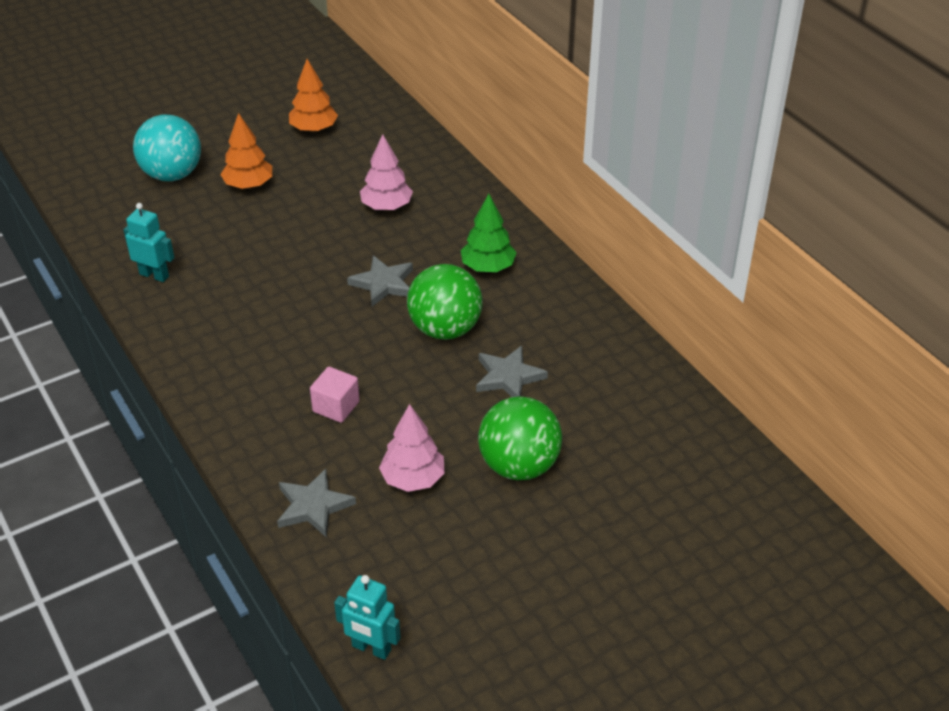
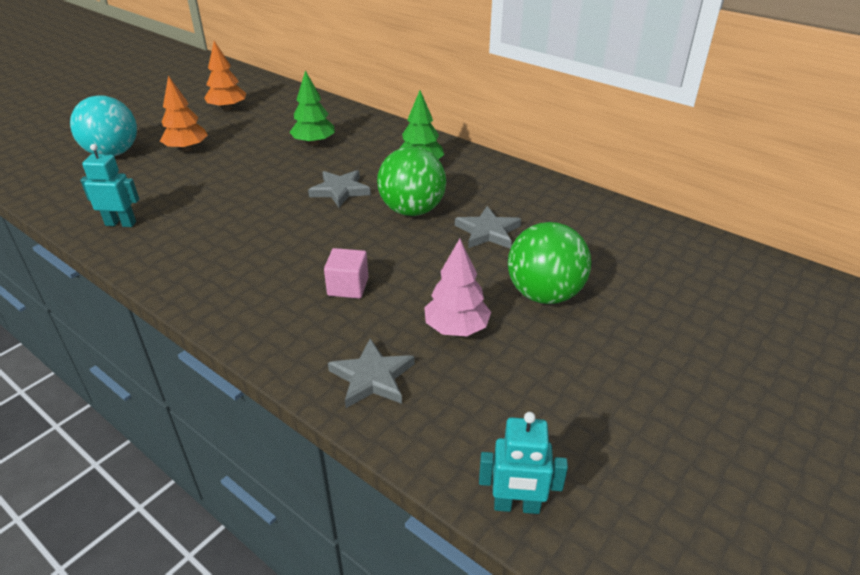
camera: 20 degrees left, 5 degrees down
(386, 207) = (314, 143): pink tree -> green tree

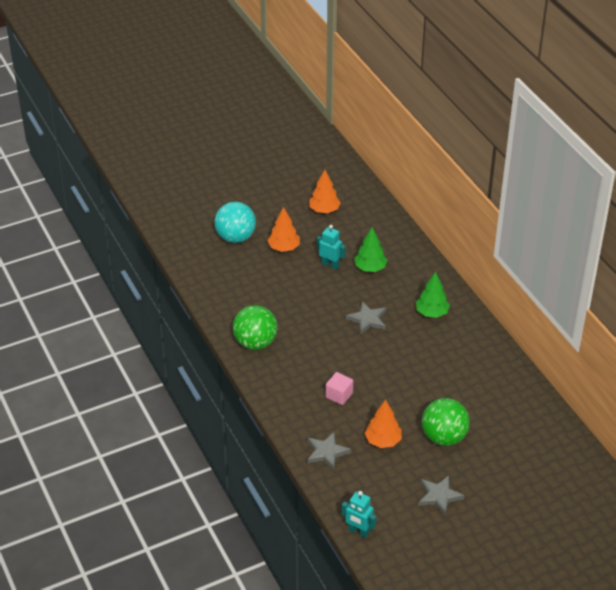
camera: 25 degrees right, 5 degrees up
(121, 223) = (229, 305): turquoise robot -> turquoise robot (330, 265)
(412, 210) = (404, 351): green ball -> green ball (255, 343)
(456, 328) = (383, 441): pink tree -> orange tree
(488, 232) = (440, 383): grey star -> grey star (439, 496)

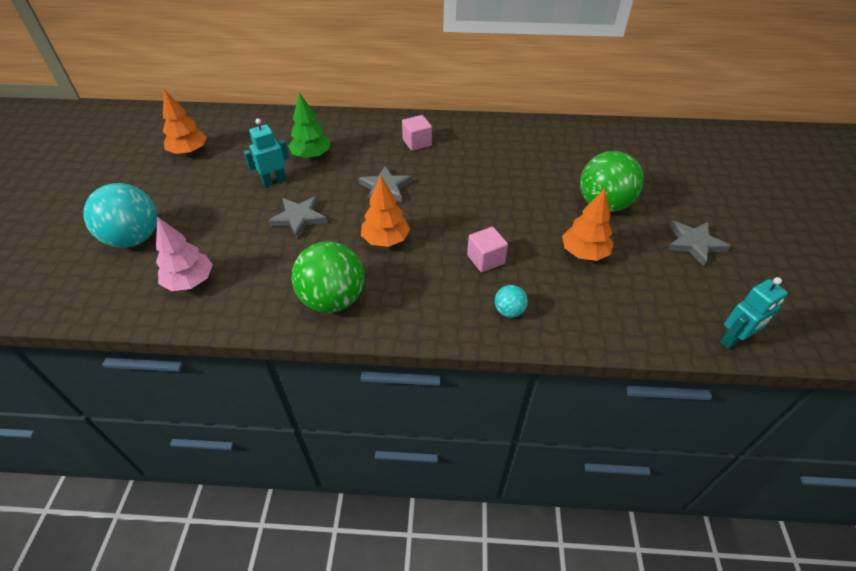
camera: 60 degrees left, 5 degrees up
(224, 279) = (190, 281): none -> pink tree
(284, 248) = (204, 205): orange tree -> orange tree (385, 240)
(304, 421) = (509, 311): none -> turquoise ball
(326, 452) = (577, 312): grey star -> grey star (299, 218)
(432, 313) = (417, 142): green tree -> pink cube

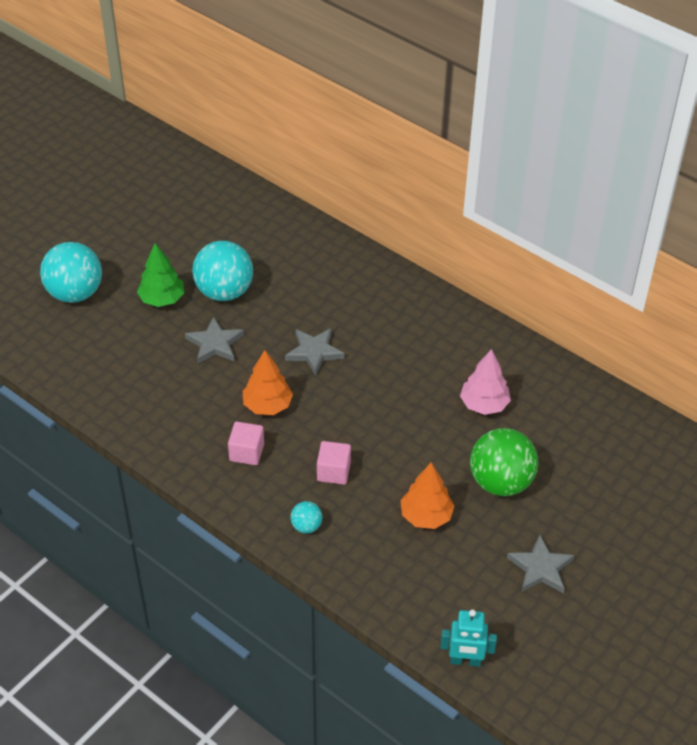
camera: 35 degrees right, 0 degrees up
(189, 152) = (176, 219): orange tree -> none
(190, 281) = (89, 358): pink tree -> pink tree (484, 404)
(274, 181) = (224, 292): turquoise robot -> turquoise ball
(311, 155) = (279, 280): green tree -> green tree (162, 299)
(333, 299) = (180, 435): green ball -> none
(417, 142) = (391, 316): pink cube -> pink cube (246, 452)

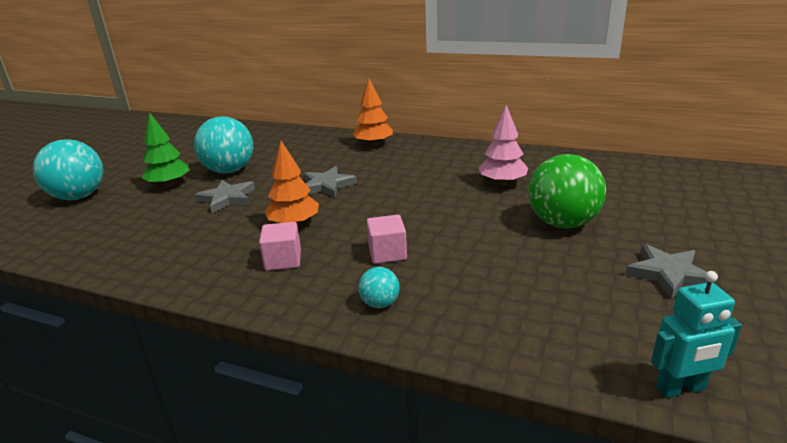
camera: 15 degrees left, 20 degrees down
(426, 516) = (510, 263): orange tree -> orange tree (374, 144)

